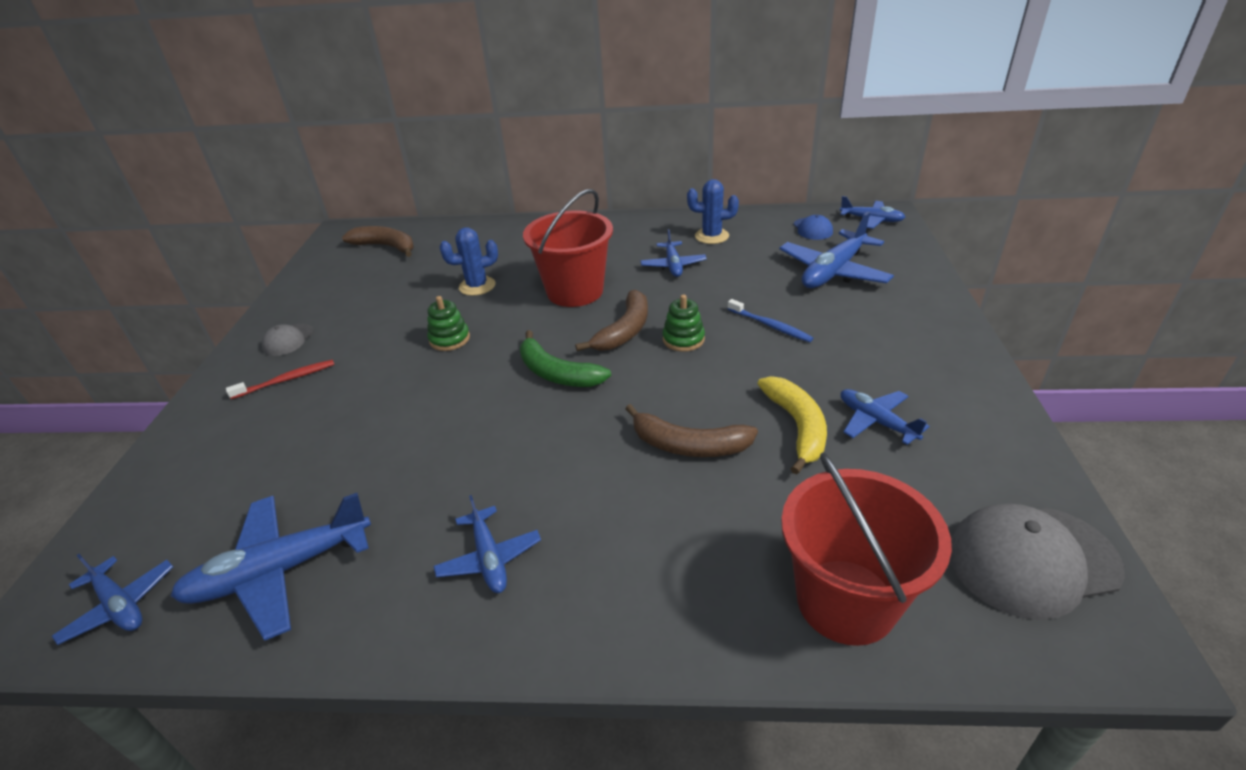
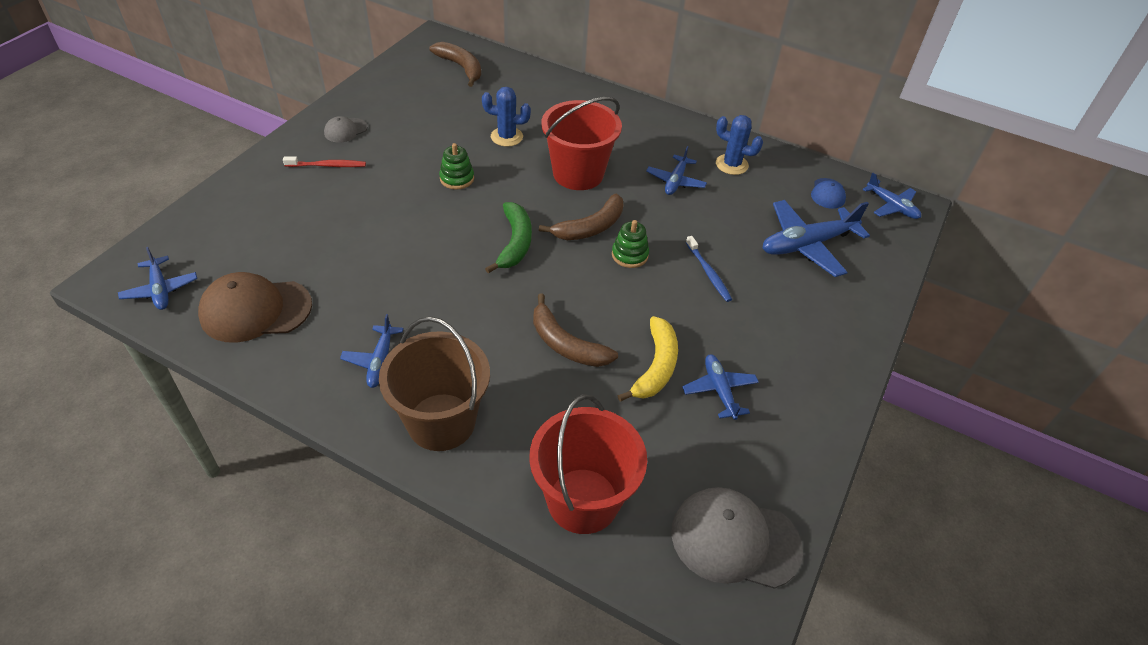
camera: 20 degrees right, 10 degrees up
(279, 571) = (255, 310): blue plane -> brown cap
(557, 373) = (514, 243): green banana -> green banana turned 150 degrees counterclockwise
(613, 593) = (441, 422): none -> brown bucket

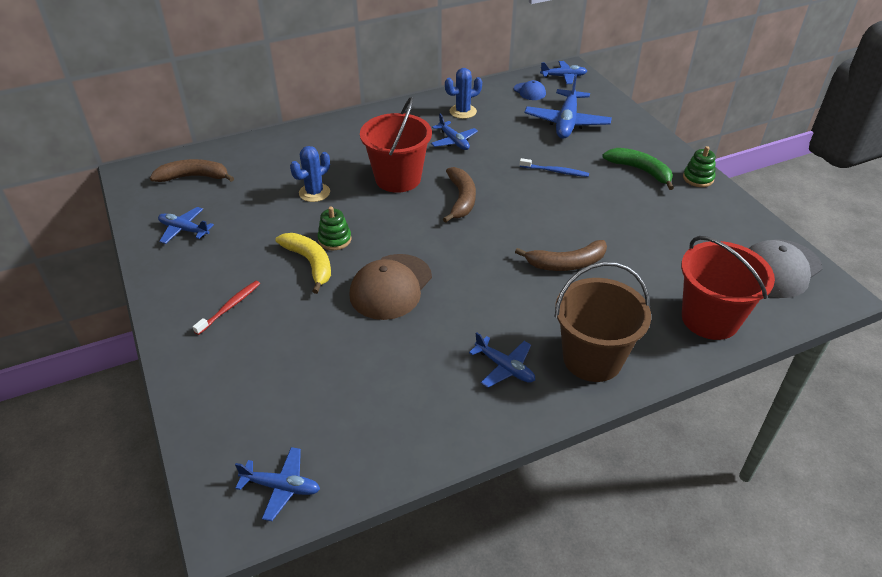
camera: 50 degrees left, 5 degrees down
(255, 310) = (375, 425): brown cap -> brown cap (391, 287)
(345, 130) = (193, 277): grey cap -> none
(514, 243) = (441, 242): green banana -> green banana (640, 171)
(629, 255) = (507, 195): green stacking toy -> green stacking toy (698, 178)
(655, 366) = (619, 233): yellow banana -> yellow banana (310, 263)
(719, 390) = (660, 217): blue plane -> blue plane (184, 230)

